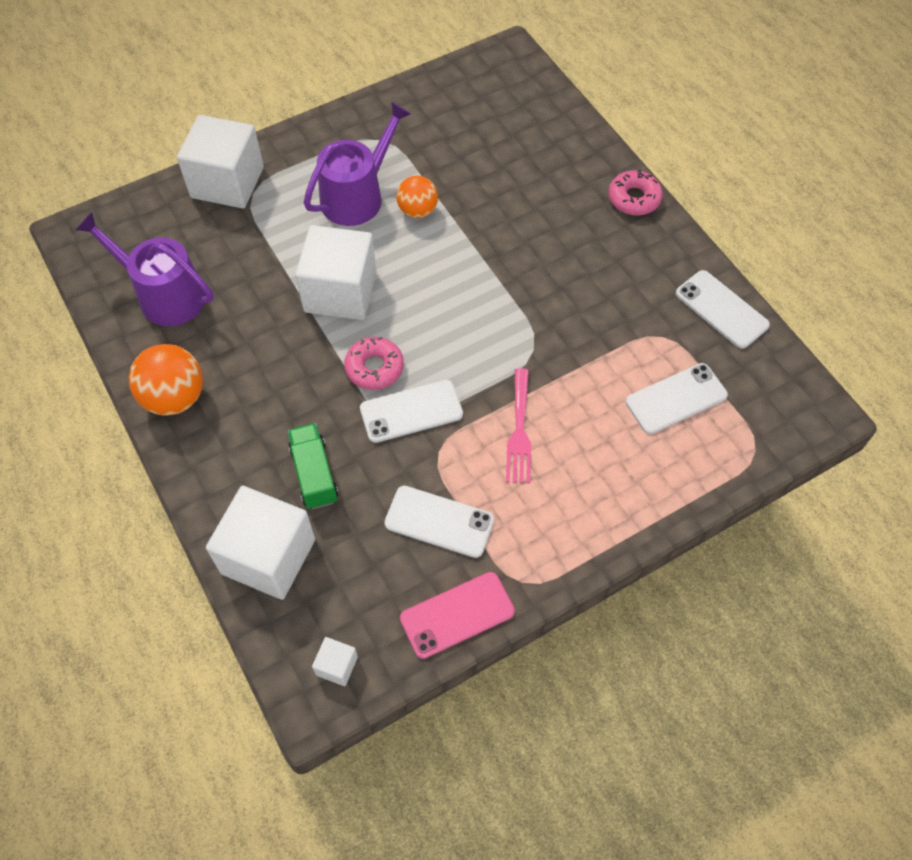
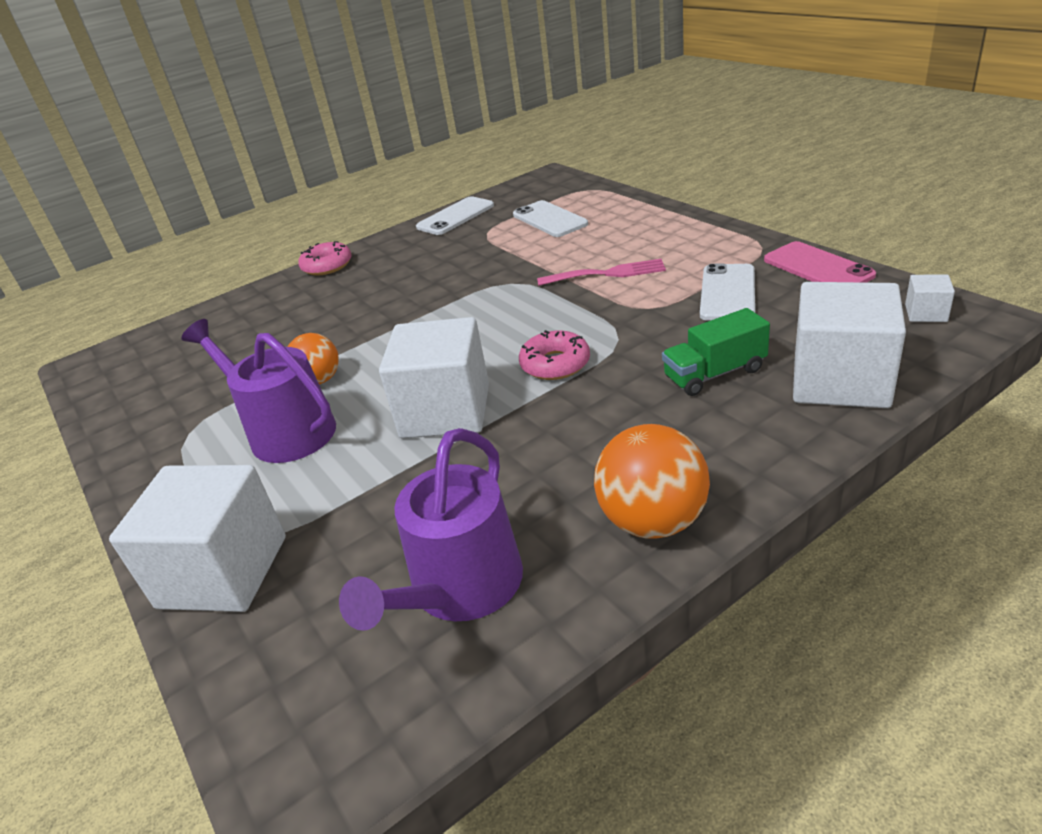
camera: 90 degrees left, 25 degrees down
(411, 411) = (606, 331): white phone -> none

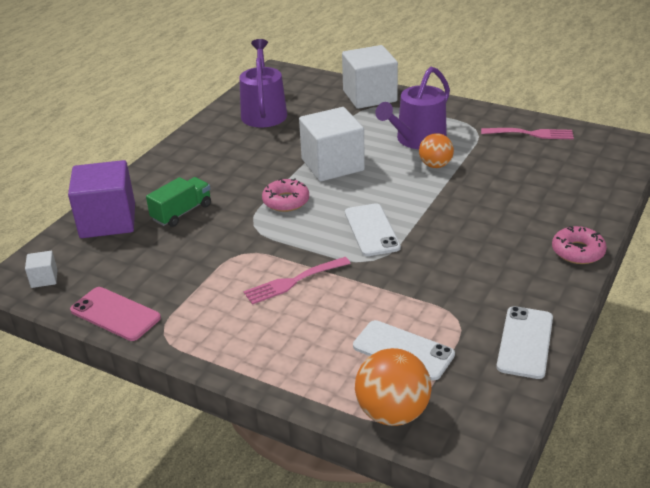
camera: 150 degrees right, 0 degrees up
(146, 404) = (531, 134): none -> pink fork
(285, 431) = (417, 140): purple watering can -> purple watering can turned 120 degrees clockwise
(653, 521) = (195, 145): orange ball -> orange ball (392, 413)
(728, 293) = (185, 276): white phone -> white phone (371, 230)
(840, 381) = (108, 221): white cube -> purple cube

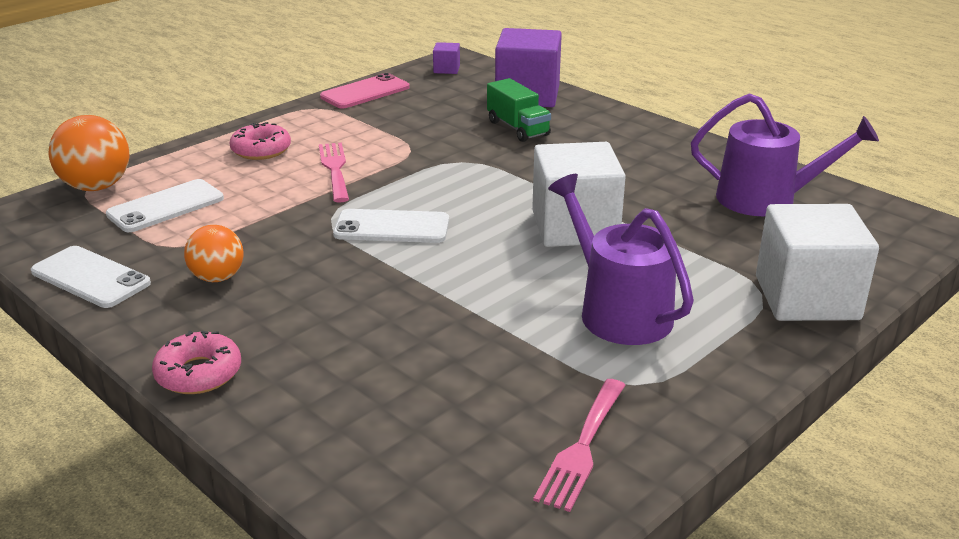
camera: 105 degrees right, 5 degrees down
(44, 279) = (446, 69): white cube -> purple cube
(286, 201) = (500, 185): pink donut -> pink donut (261, 150)
(435, 165) = (524, 309): orange ball -> orange ball (217, 278)

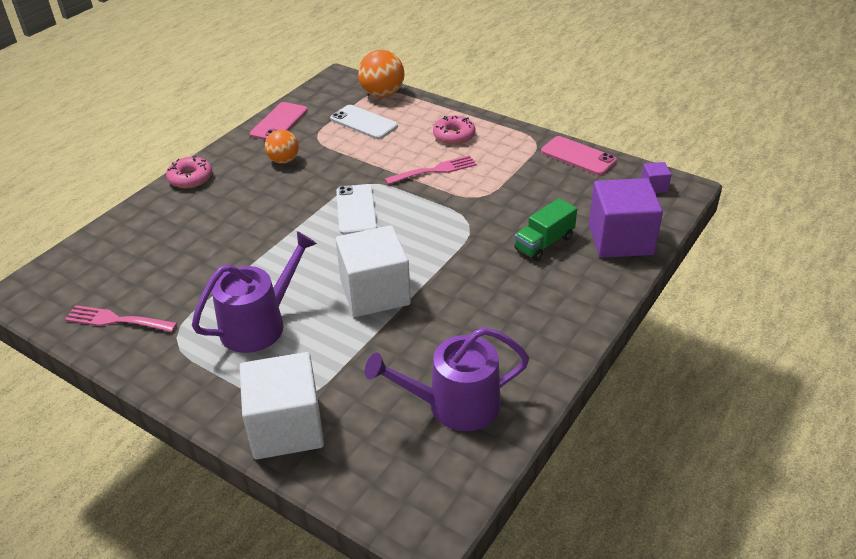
camera: 80 degrees right, 10 degrees up
(90, 277) = (279, 122): white phone -> pink phone
(766, 199) = (455, 405): purple watering can -> purple watering can turned 75 degrees clockwise

